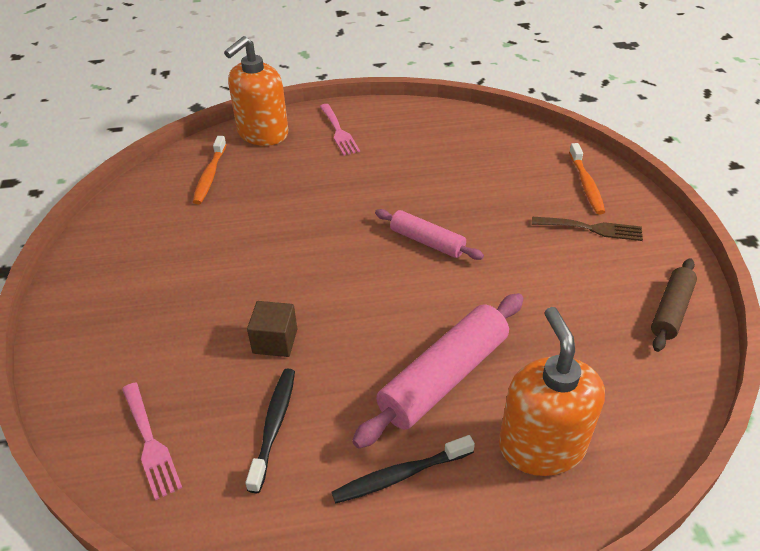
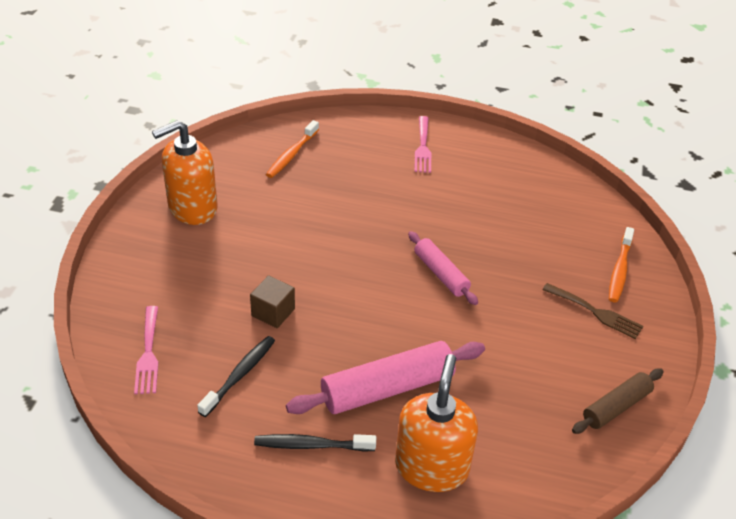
camera: 20 degrees right, 0 degrees up
(262, 134) = (355, 129): orange soap dispenser -> orange soap dispenser (192, 208)

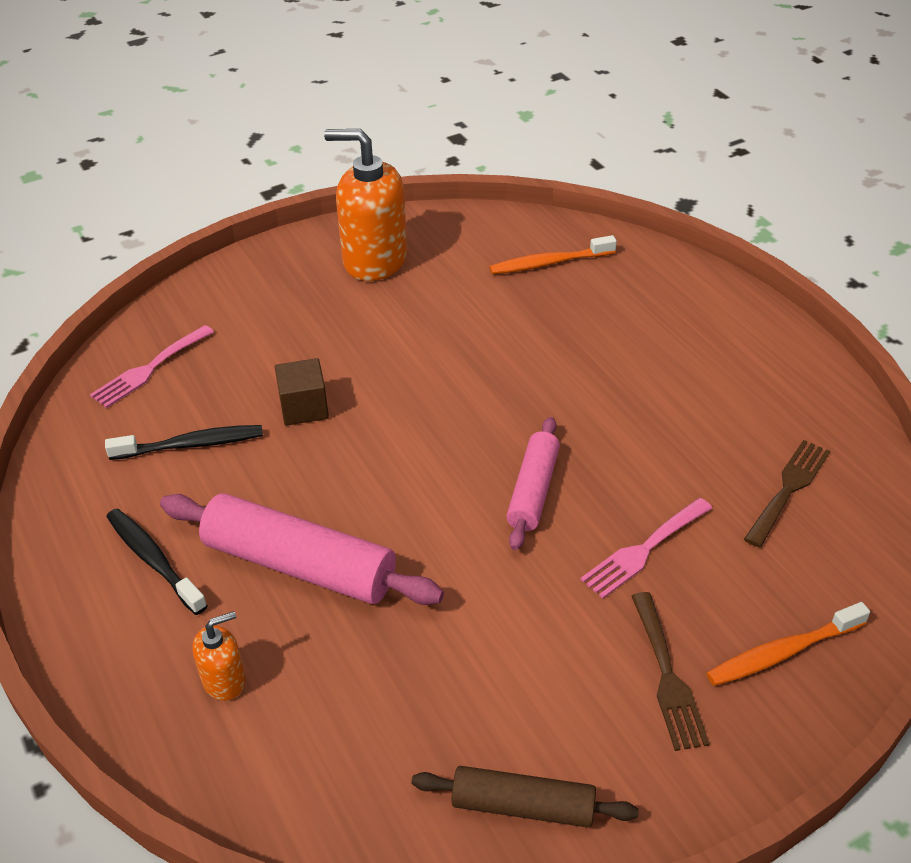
camera: 50 degrees right, 0 degrees up
(423, 147) = (719, 339): pink fork -> pink fork (643, 550)
(431, 467) = (224, 680): orange soap dispenser -> orange soap dispenser, size x0.48
(537, 199) = (788, 489): none -> brown fork

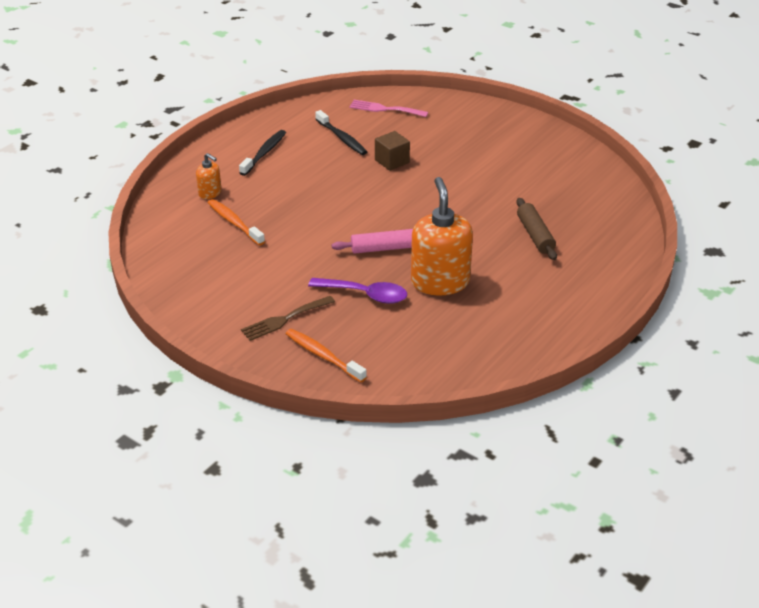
camera: 65 degrees right, 5 degrees down
(299, 565) = (286, 192): pink rolling pin -> none
(374, 260) = (532, 147): orange soap dispenser -> orange soap dispenser (440, 282)
(523, 806) = (187, 291): brown rolling pin -> brown rolling pin (535, 235)
(549, 263) = (587, 207): orange toothbrush -> orange toothbrush (234, 222)
(643, 550) = (365, 295): pink fork -> purple spoon
(788, 489) = (451, 339): brown fork -> none

